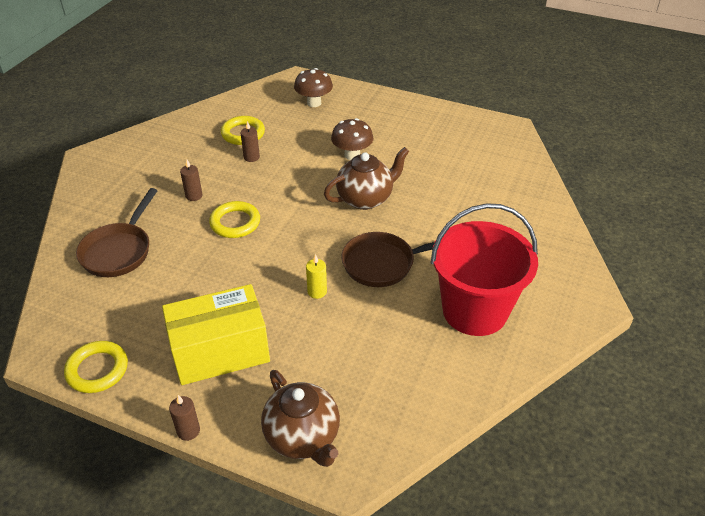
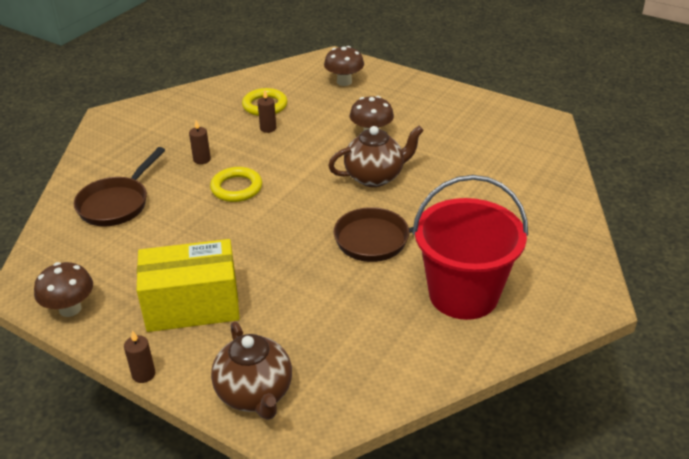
camera: 10 degrees right, 5 degrees down
(97, 370) = (70, 309): yellow ring -> brown mushroom
(317, 291) = (303, 260): yellow candle -> none

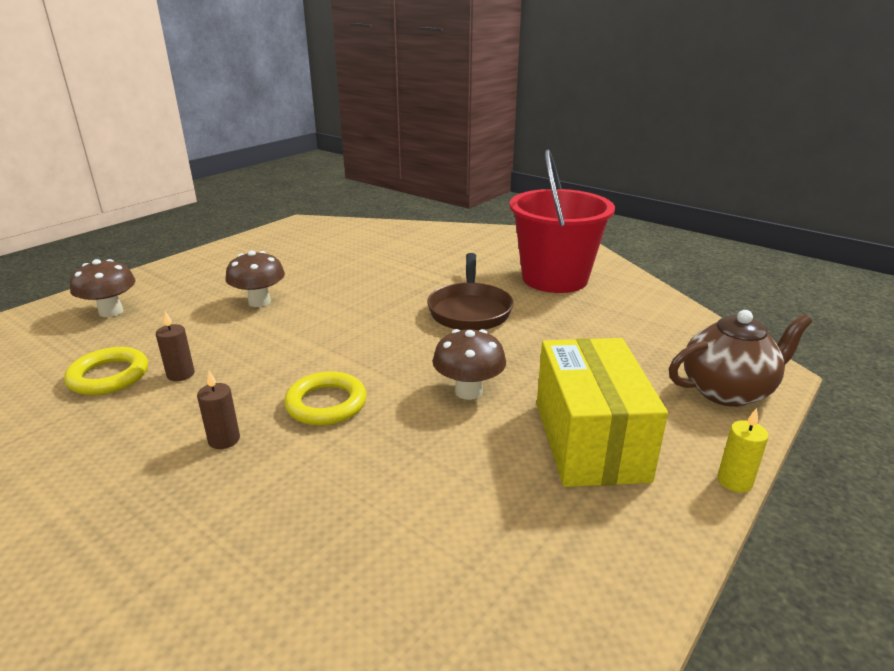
camera: 85 degrees left, 10 degrees down
(70, 309) = (618, 586): brown mushroom -> brown mushroom (468, 391)
(117, 203) = (310, 546): brown pan -> none
(143, 374) = (734, 481): brown candle -> yellow candle
(375, 177) = (351, 305): brown teapot -> none

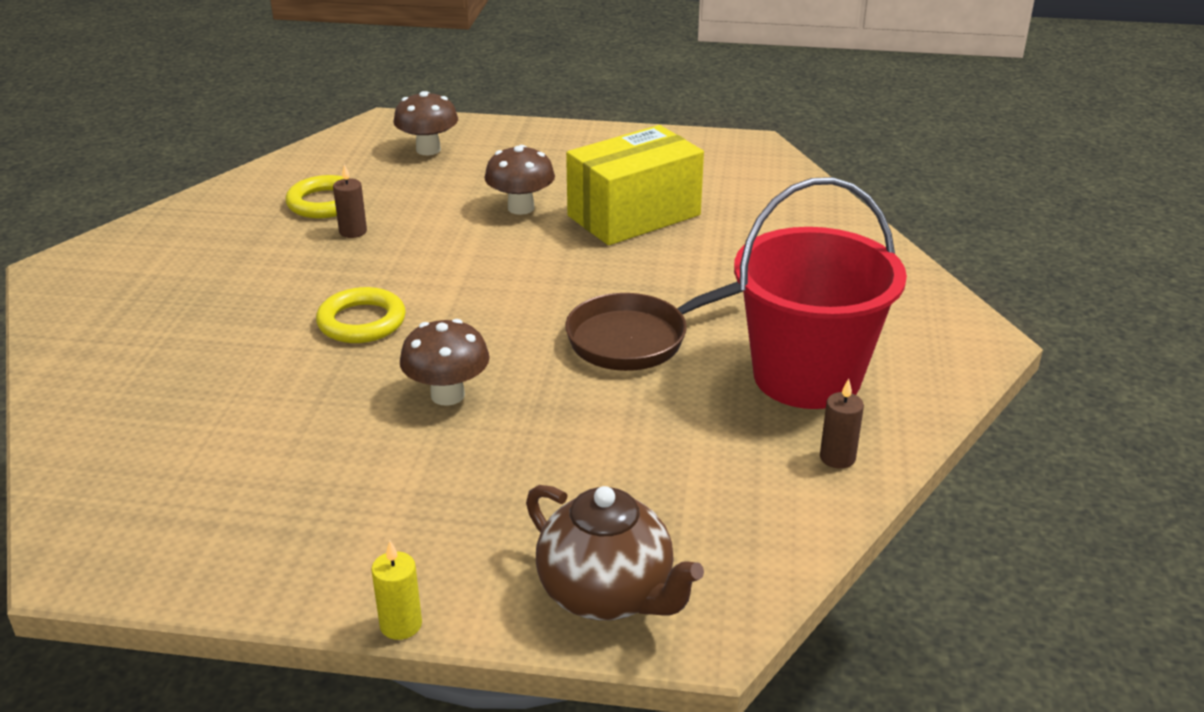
camera: 60 degrees right, 5 degrees up
(224, 440) = (273, 296): brown candle -> brown candle (837, 458)
(589, 440) = (410, 501): yellow box -> yellow box (634, 215)

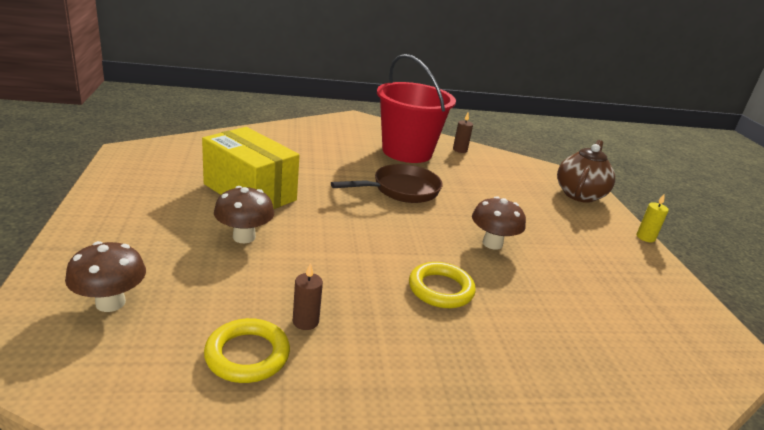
camera: 110 degrees left, 5 degrees down
(636, 339) = (401, 190): brown pan -> brown pan turned 75 degrees counterclockwise

